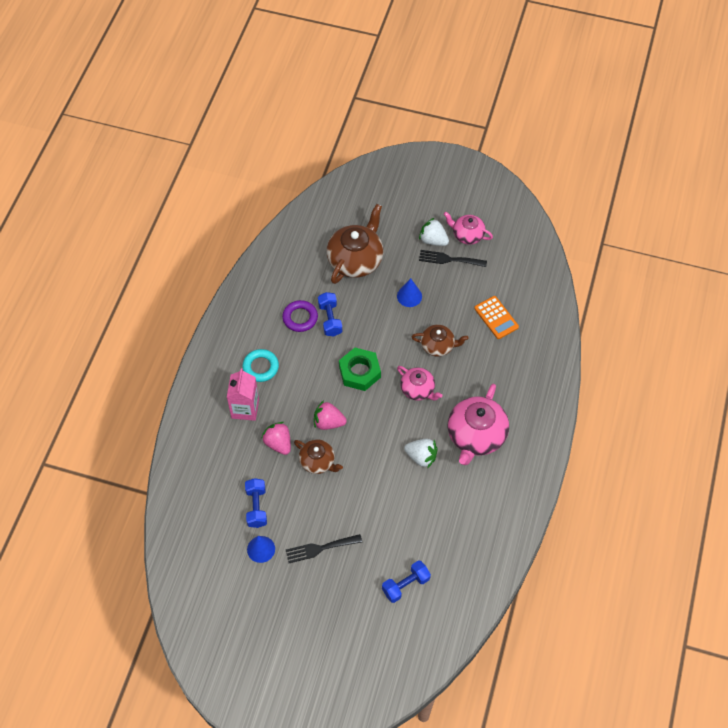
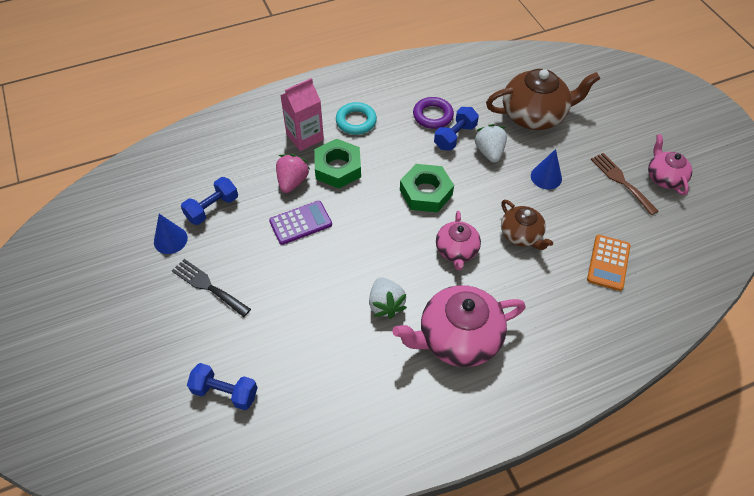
camera: 50 degrees right, 5 degrees down
(292, 408) = (338, 168): none -> green nut
(318, 462) = (300, 223): brown teapot -> purple calculator
(328, 422) = (349, 204): pink strawberry -> none
(433, 240) = (624, 156): white strawberry -> white strawberry (489, 152)
(449, 259) = (621, 181): black fork -> brown fork

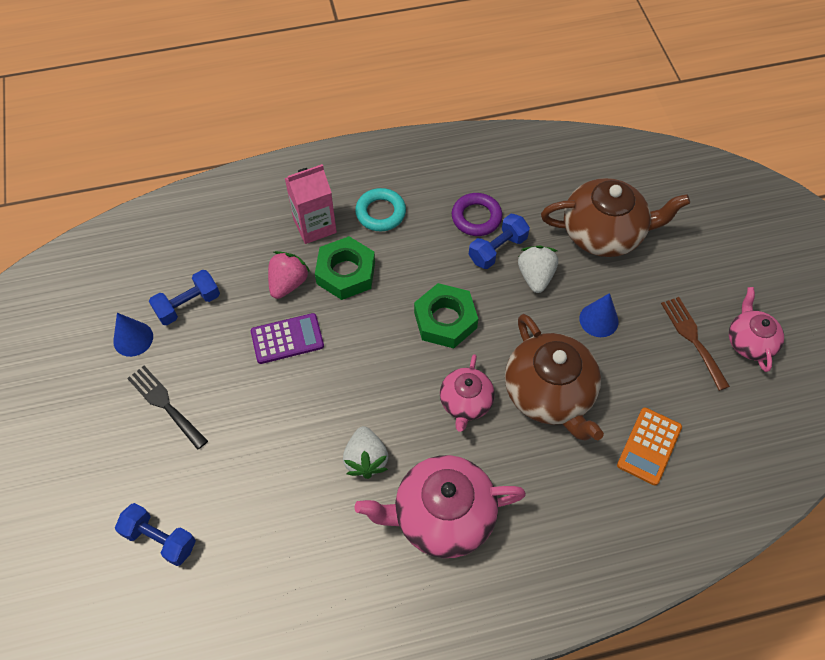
camera: 10 degrees right, 5 degrees up
(521, 235) = (549, 393): brown teapot -> brown teapot, size x1.72

